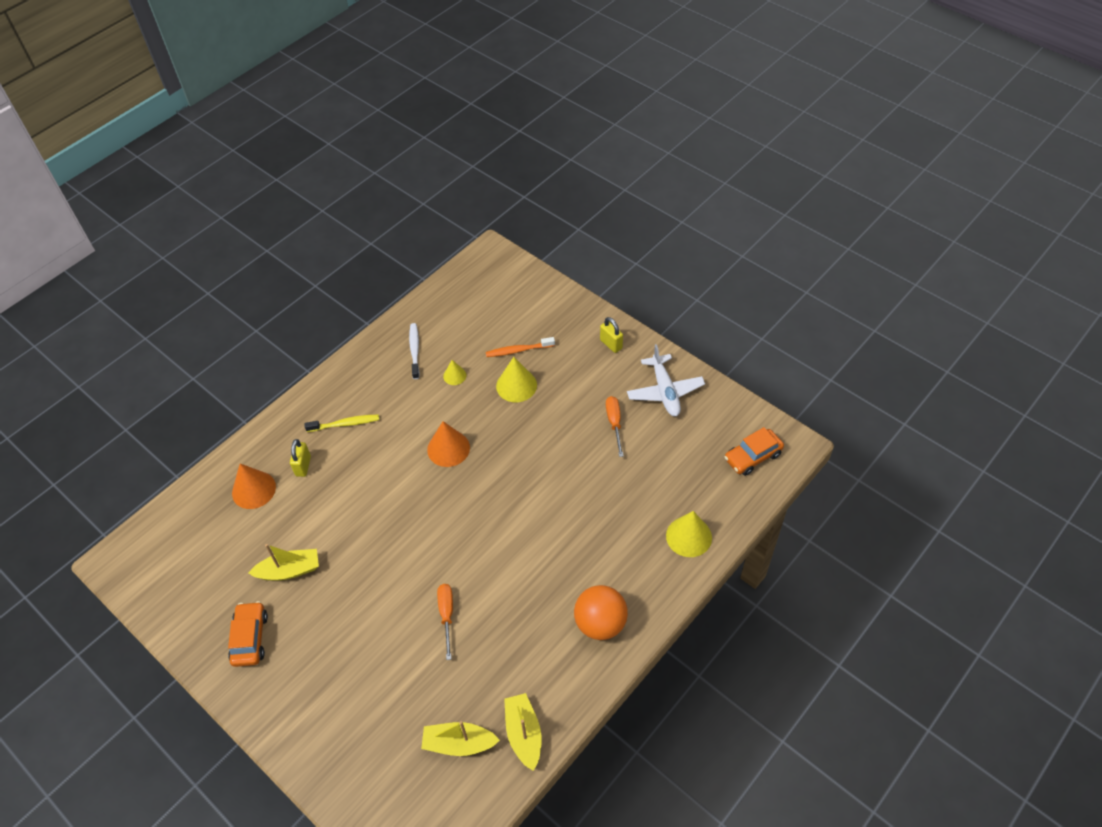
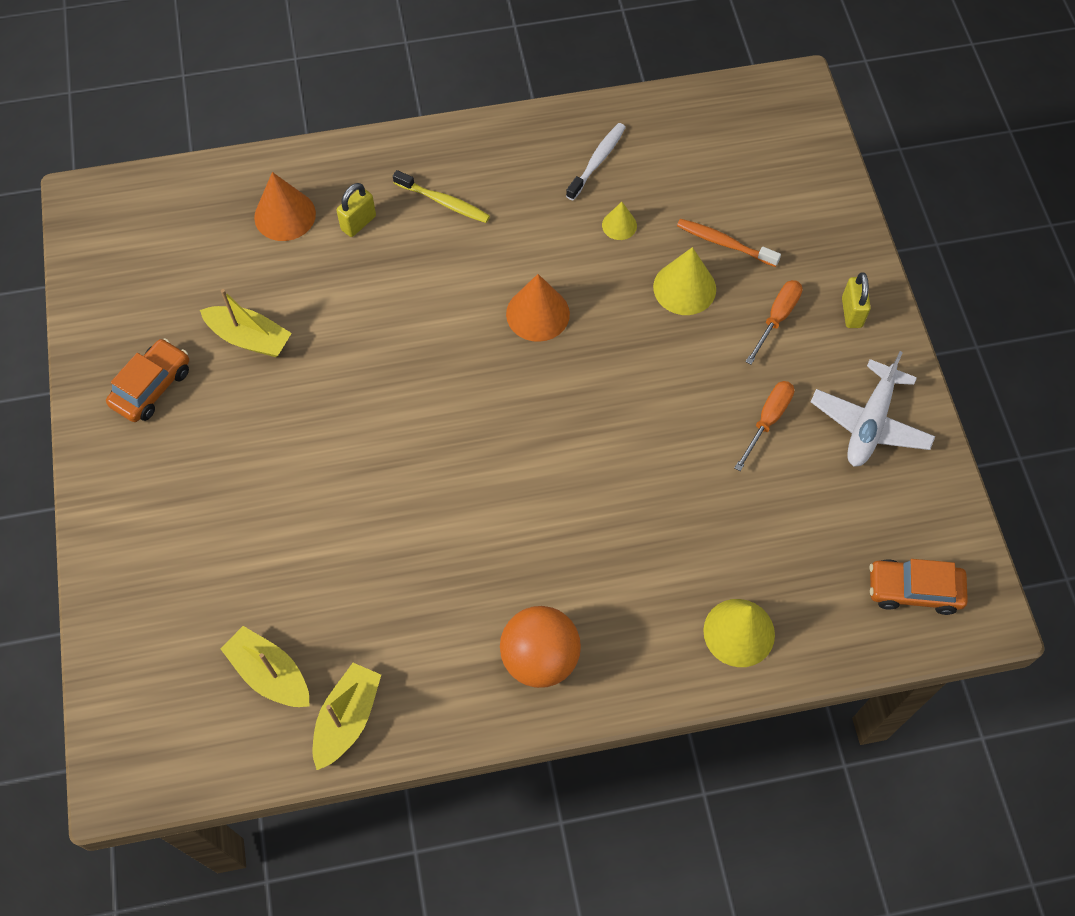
camera: 35 degrees right, 10 degrees up
(446, 615) = (374, 516): orange screwdriver -> orange screwdriver (777, 318)

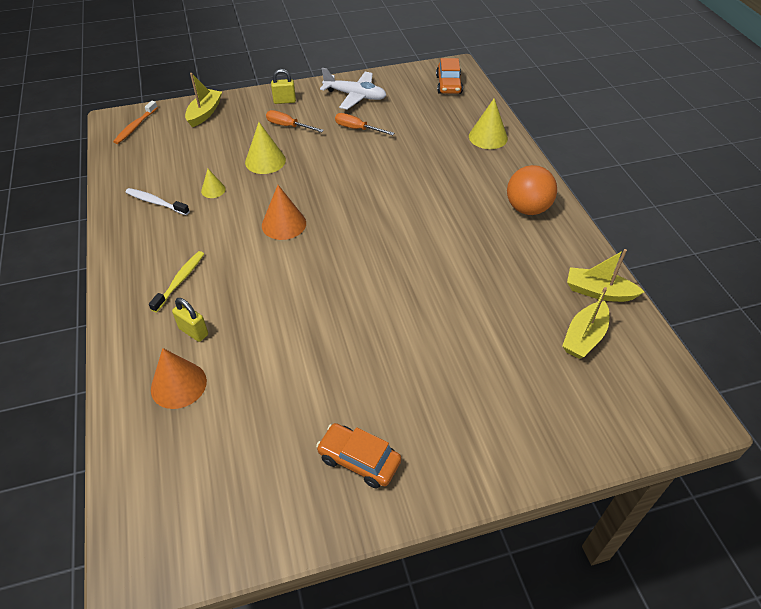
camera: 95 degrees left, 15 degrees down
(249, 338) = (306, 392): yellow boat -> yellow boat (205, 113)
(724, 243) = (232, 146): orange toothbrush -> orange toothbrush (135, 127)

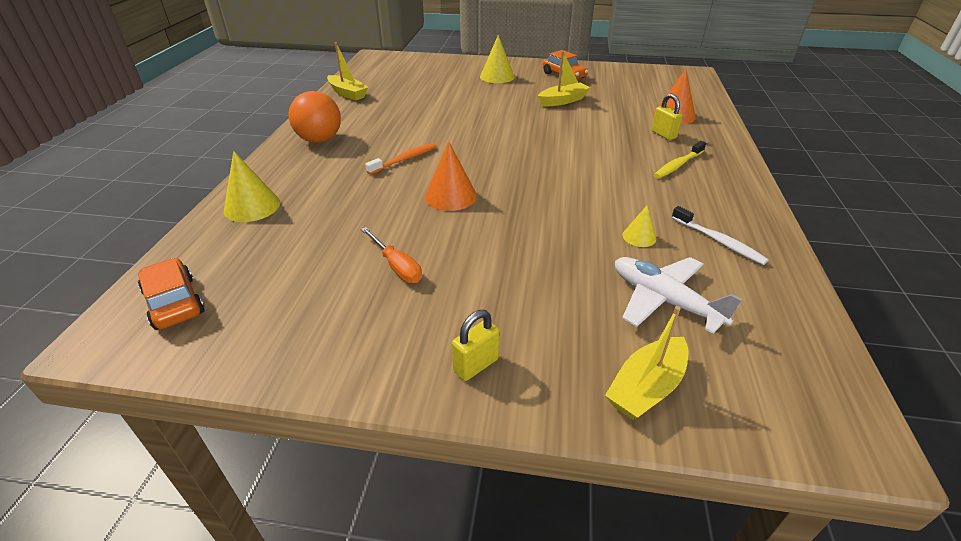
camera: 155 degrees left, 10 degrees down
(135, 127) = (797, 398): orange toothbrush -> orange toothbrush (404, 159)
(265, 161) = (557, 256): yellow cone -> yellow cone (497, 76)
(284, 101) = (476, 365): yellow padlock -> yellow padlock turned 60 degrees counterclockwise
(284, 224) = (561, 182): orange cone -> orange cone (451, 196)
(288, 126) = (497, 304): orange screwdriver -> none
(355, 96) = (343, 332): white plane -> white plane (664, 300)
(448, 85) = (174, 302): orange car -> orange car turned 60 degrees counterclockwise
(584, 337) = (388, 82): yellow boat -> yellow boat (563, 101)

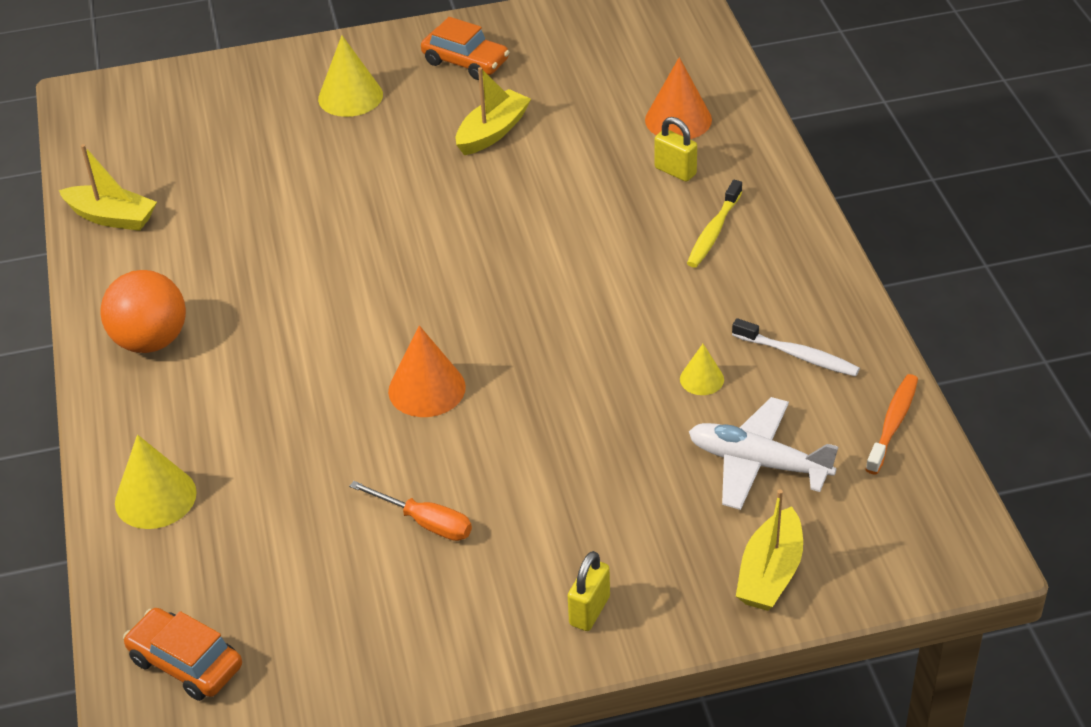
camera: 20 degrees left, 5 degrees up
(404, 159) = (316, 340): orange toothbrush -> orange toothbrush (893, 423)

